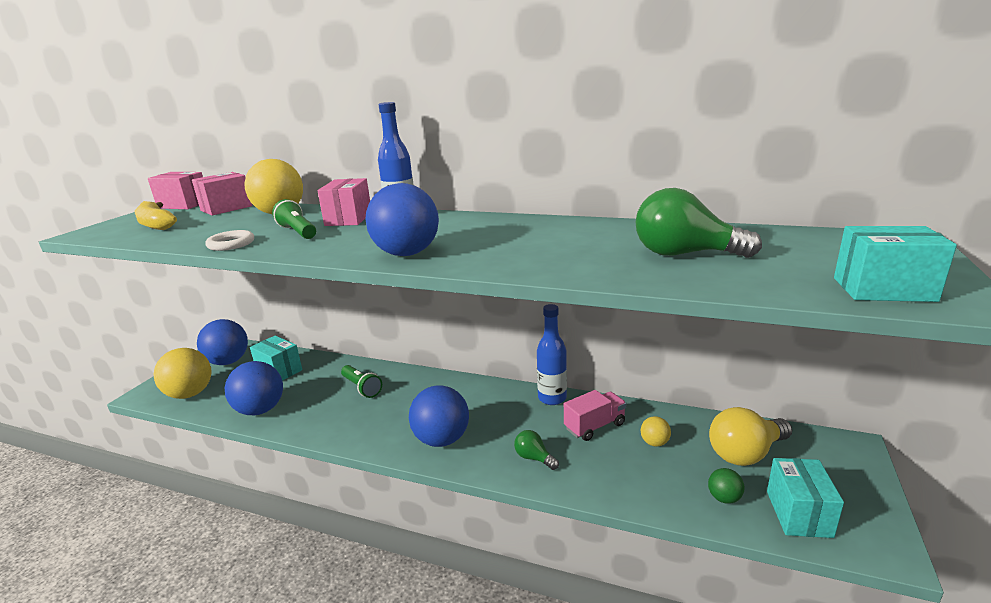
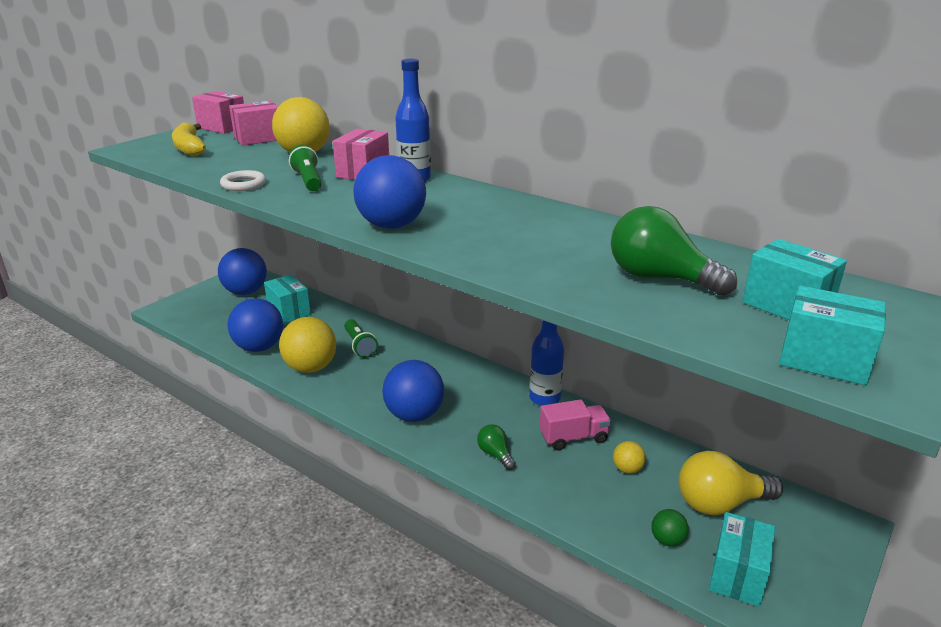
camera: 15 degrees right, 5 degrees up
(190, 394) = (203, 318): yellow ball -> yellow ball (311, 368)
(807, 256) = (787, 306): none -> turquoise box

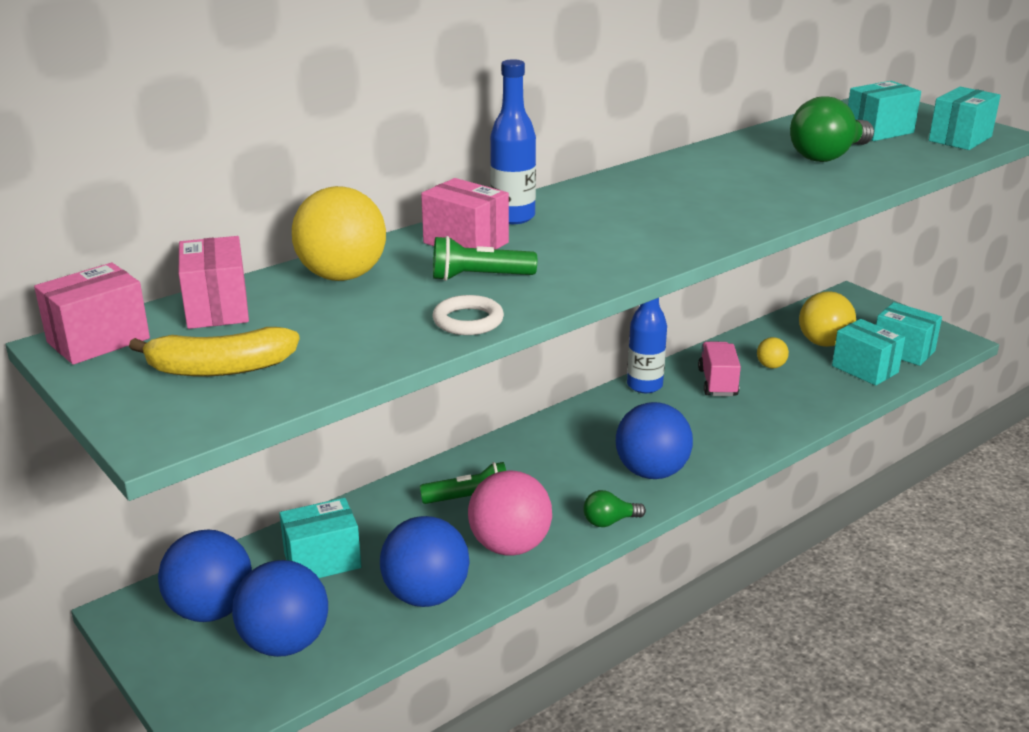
camera: 75 degrees left, 0 degrees up
(311, 368) = (510, 546): yellow ball -> pink ball
(391, 225) = (672, 240): blue ball -> blue ball (285, 643)
(495, 454) = (736, 430): green light bulb -> green light bulb (609, 521)
(667, 540) = (865, 369): green ball -> turquoise box

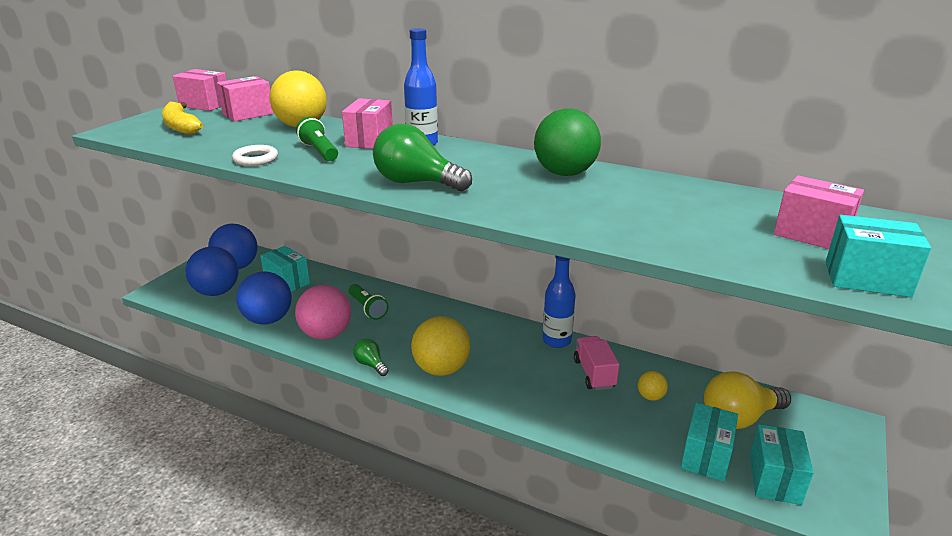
camera: 65 degrees right, 0 degrees up
(651, 472) = (441, 369): blue ball -> yellow ball
(679, 173) = (565, 173): none -> green ball
(717, 383) = (594, 374): pink truck -> pink truck turned 75 degrees counterclockwise
(828, 156) = (692, 219): green light bulb -> green light bulb (416, 183)
(879, 131) = (811, 234): turquoise box -> pink box

